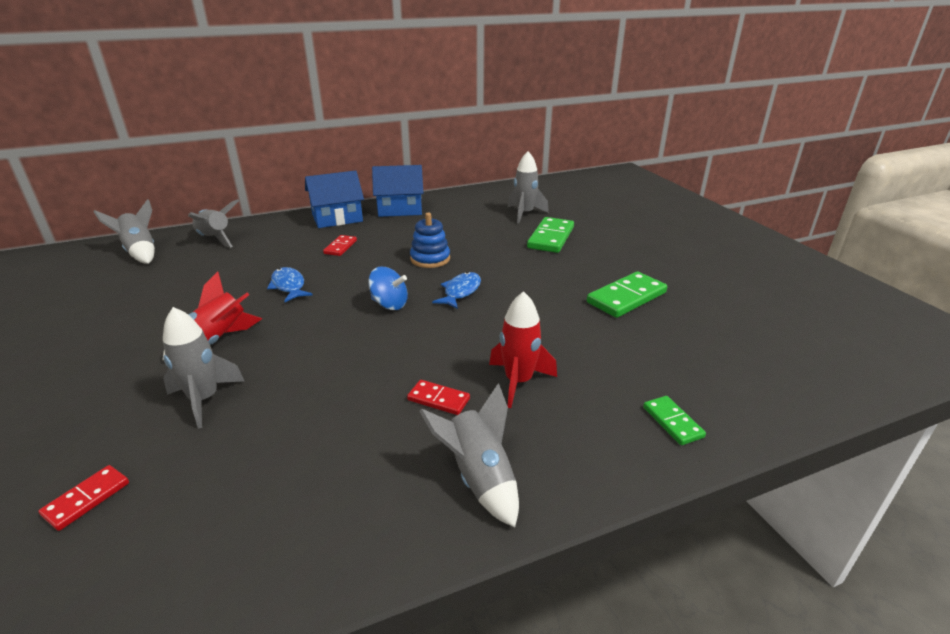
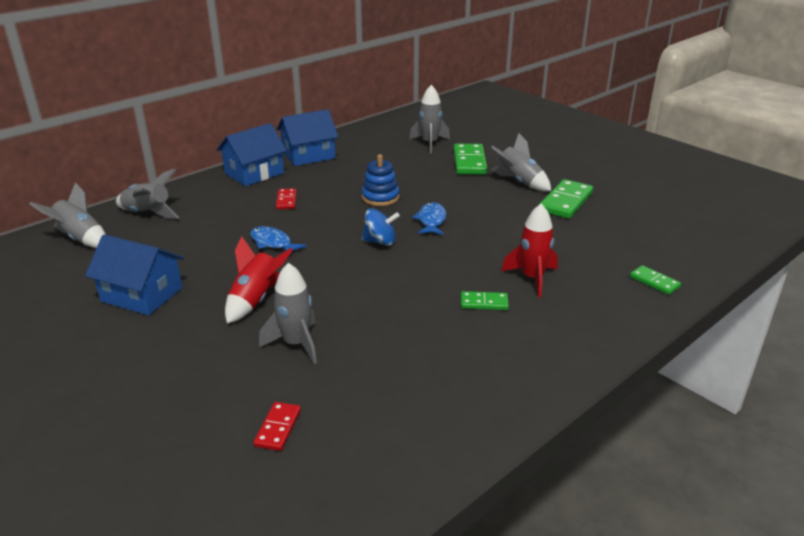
camera: 20 degrees left, 0 degrees up
(130, 313) = (142, 294): none -> blue house
(438, 399) = (484, 303): red domino -> green domino
(479, 478) = (554, 344): grey rocket -> grey rocket (519, 182)

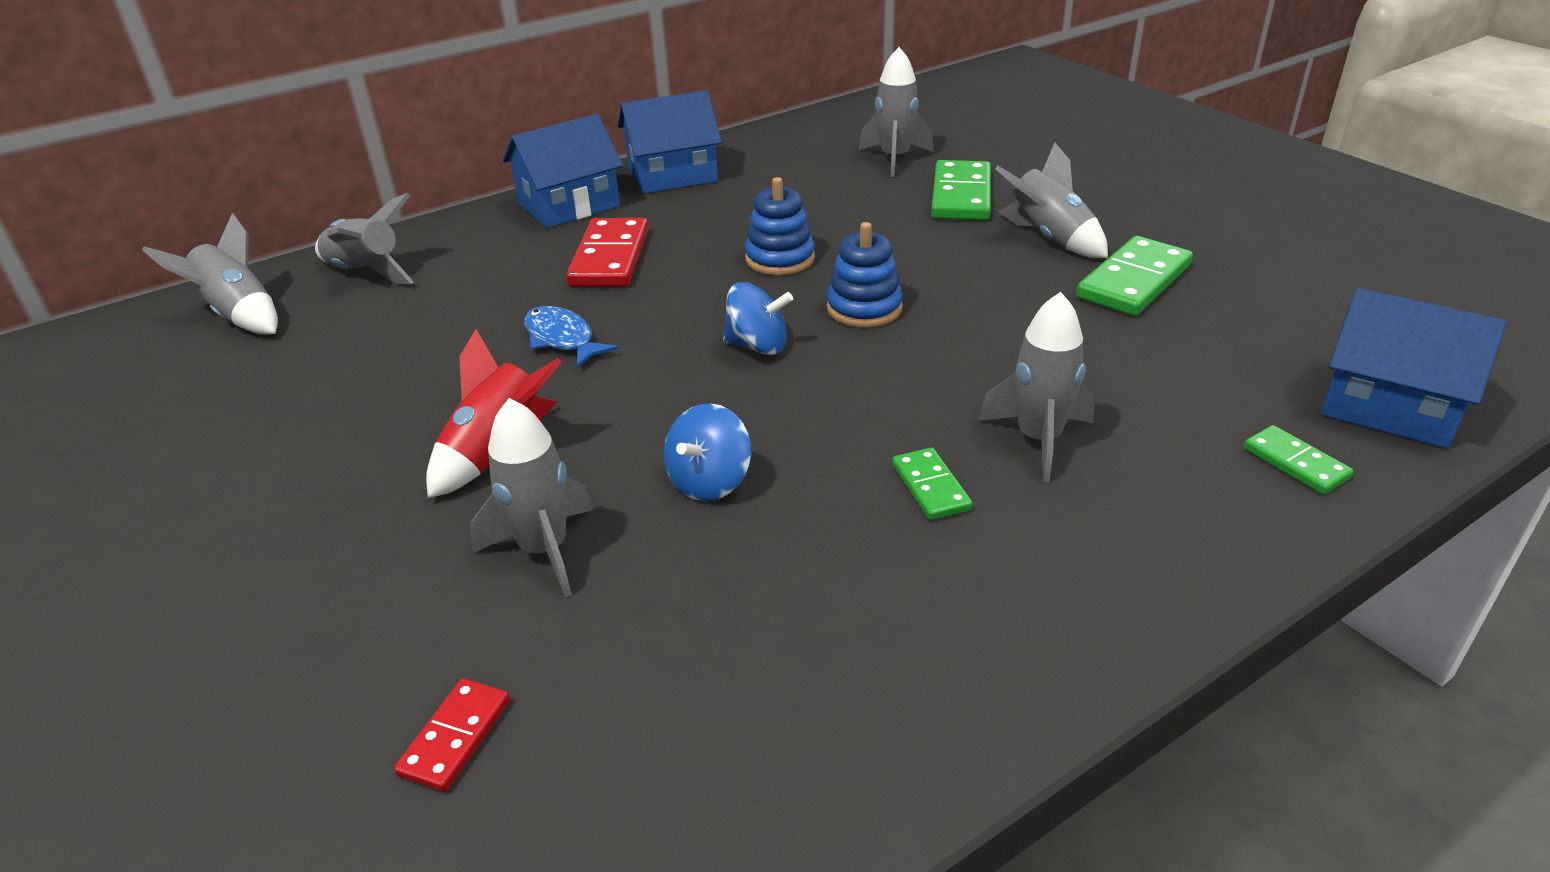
camera: 10 degrees right, 5 degrees up
(142, 294) = (303, 428): blue house -> blue house (1389, 405)
(286, 200) = (609, 258): red domino -> red domino, size x1.79
(372, 307) = (709, 482): none -> blue spinning top
(431, 220) = (864, 308): blue fish -> blue stacking toy
(484, 303) = (930, 487): green domino -> green domino turned 60 degrees clockwise
(532, 278) = (1038, 440): red rocket -> grey rocket

